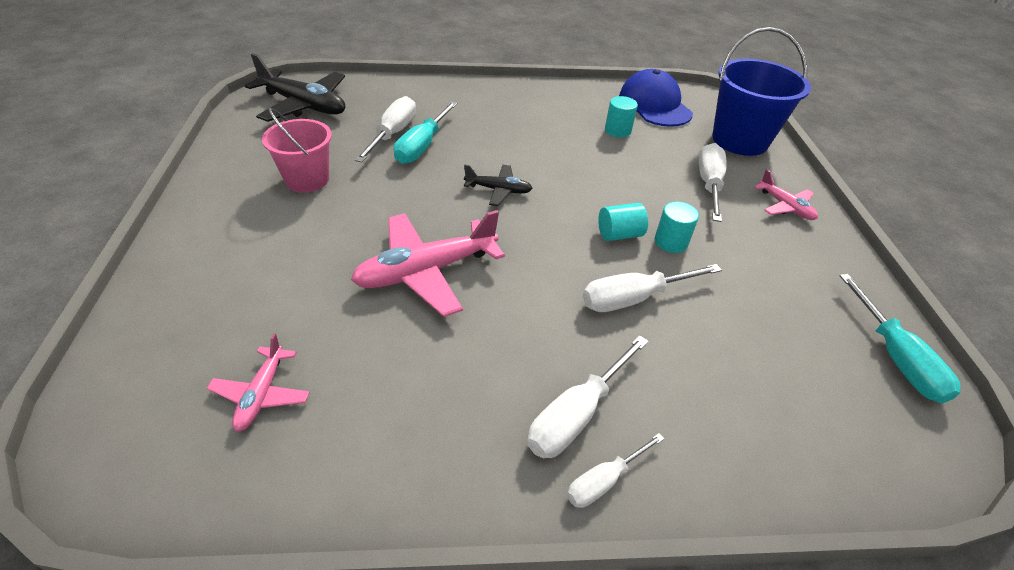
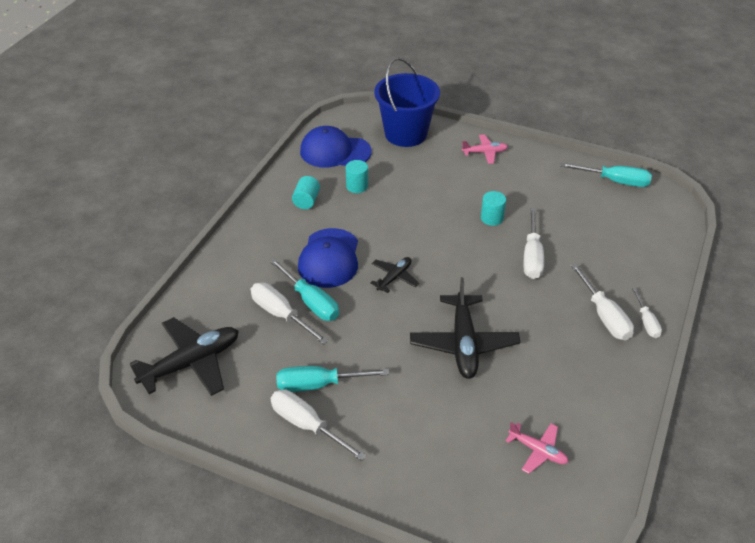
camera: 60 degrees left, 0 degrees up
(307, 180) = (318, 385): pink bucket -> turquoise screwdriver
(426, 271) = (463, 343): pink plane -> black plane
(493, 141) = (329, 258): none -> blue cap
(619, 234) = (473, 237): turquoise cylinder -> turquoise cylinder (306, 201)
(709, 184) = (445, 173): white screwdriver -> white screwdriver (306, 425)

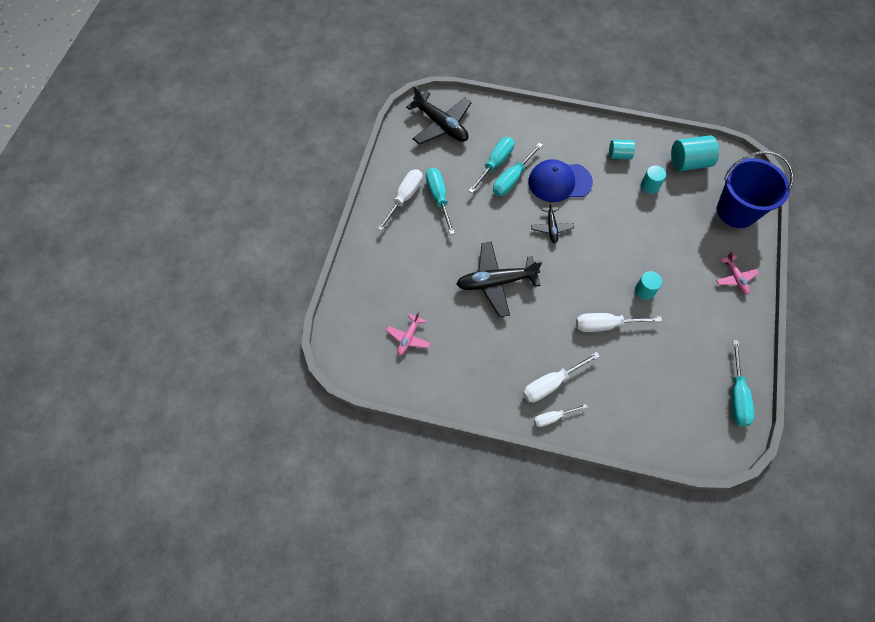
camera: 80 degrees right, 20 degrees up
(280, 314) = (495, 163): white screwdriver -> turquoise screwdriver
(335, 151) = (689, 162): blue cap -> turquoise cylinder
(394, 277) = (551, 228): black plane -> black plane turned 60 degrees clockwise

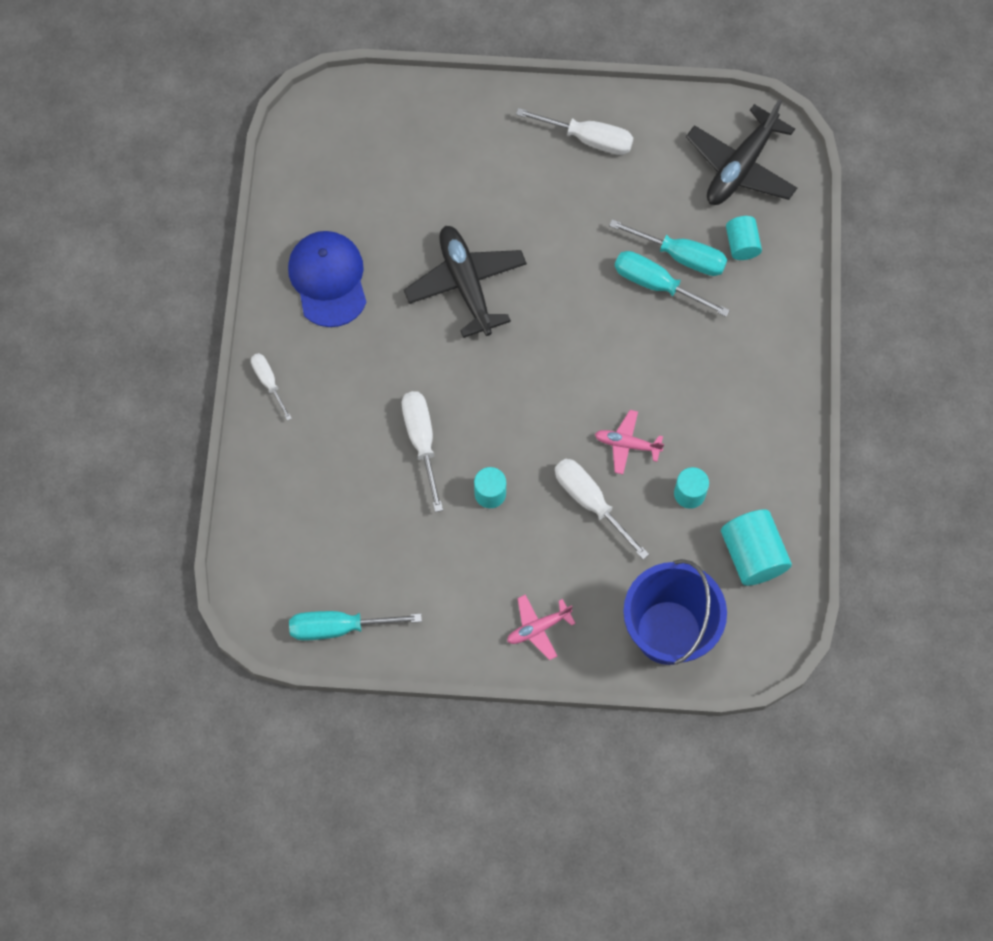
camera: 80 degrees right, 5 degrees up
(408, 338) = (357, 184): pink plane -> pink plane (627, 444)
(438, 197) = (599, 185): turquoise screwdriver -> none
(550, 384) = (317, 374): white screwdriver -> white screwdriver (590, 501)
(551, 228) = (576, 351): black plane -> none
(559, 182) = (666, 355): blue cap -> blue cap (328, 279)
(619, 155) = (742, 442): turquoise cylinder -> turquoise cylinder (742, 244)

